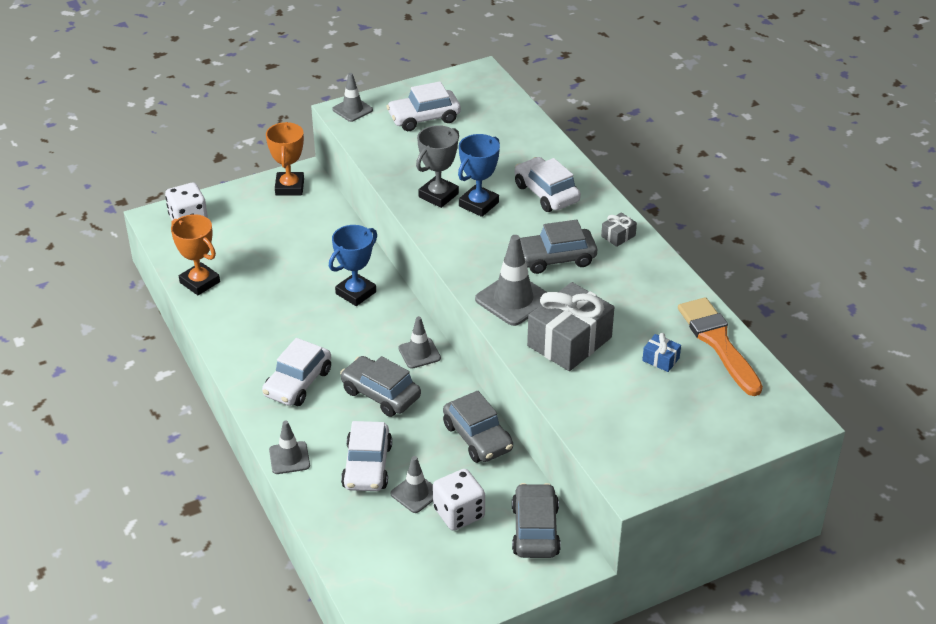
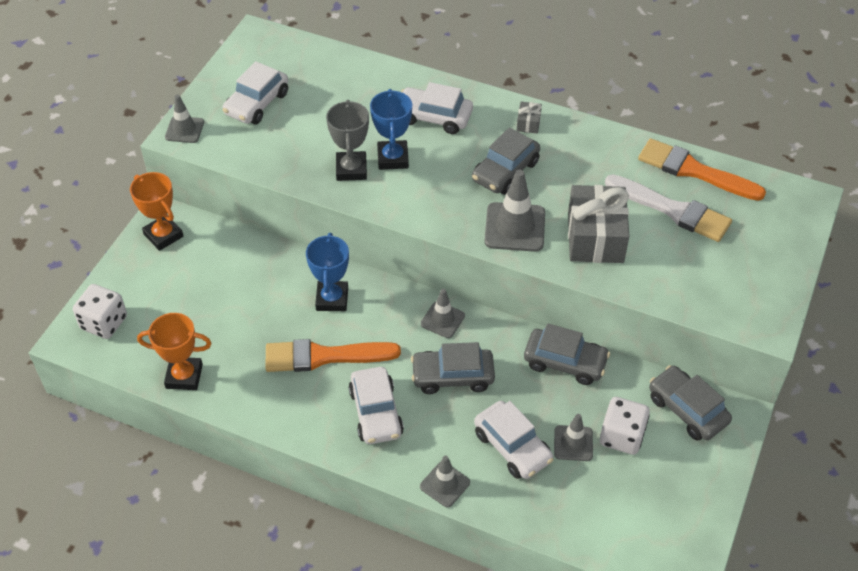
camera: 40 degrees left, 10 degrees up
(306, 326) = (324, 356): none -> orange brush
(660, 359) = (672, 210): blue gift -> white brush

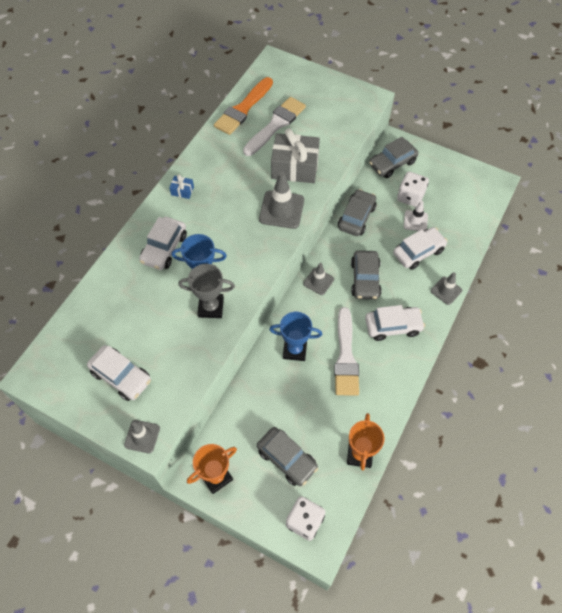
camera: 85 degrees left, 10 degrees up
(324, 356) = (345, 357): orange brush -> white brush
(505, 171) = (228, 209): grey car -> grey car (287, 459)
(528, 123) = (182, 191): grey gift -> blue gift
(573, 443) = (415, 221): grey traffic cone -> white traffic cone

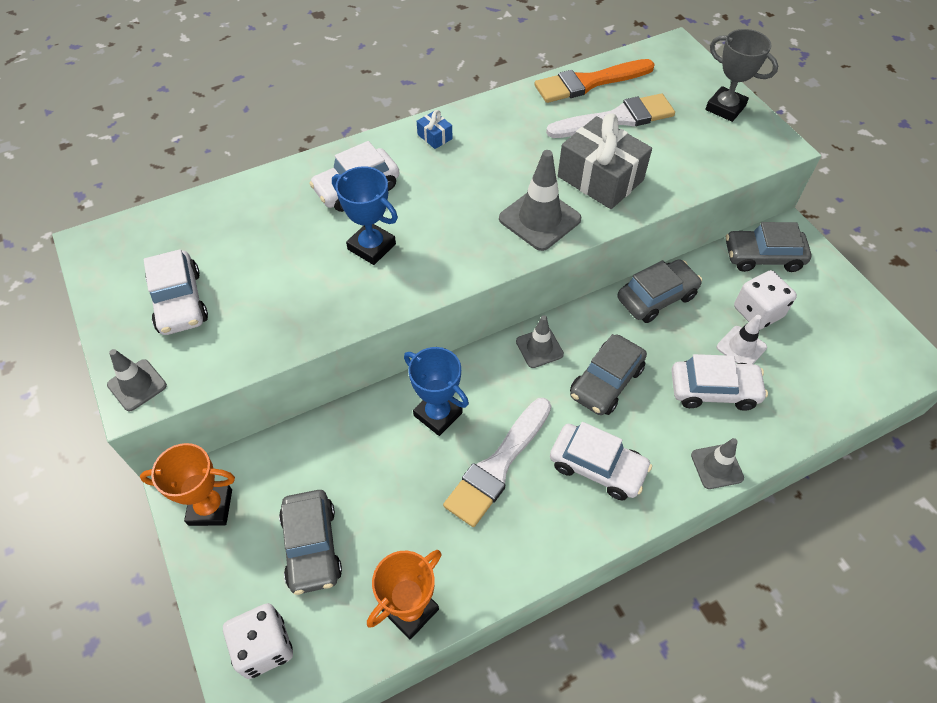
camera: 35 degrees right, 5 degrees down
(211, 307) = (350, 284): grey trophy -> grey trophy (725, 108)

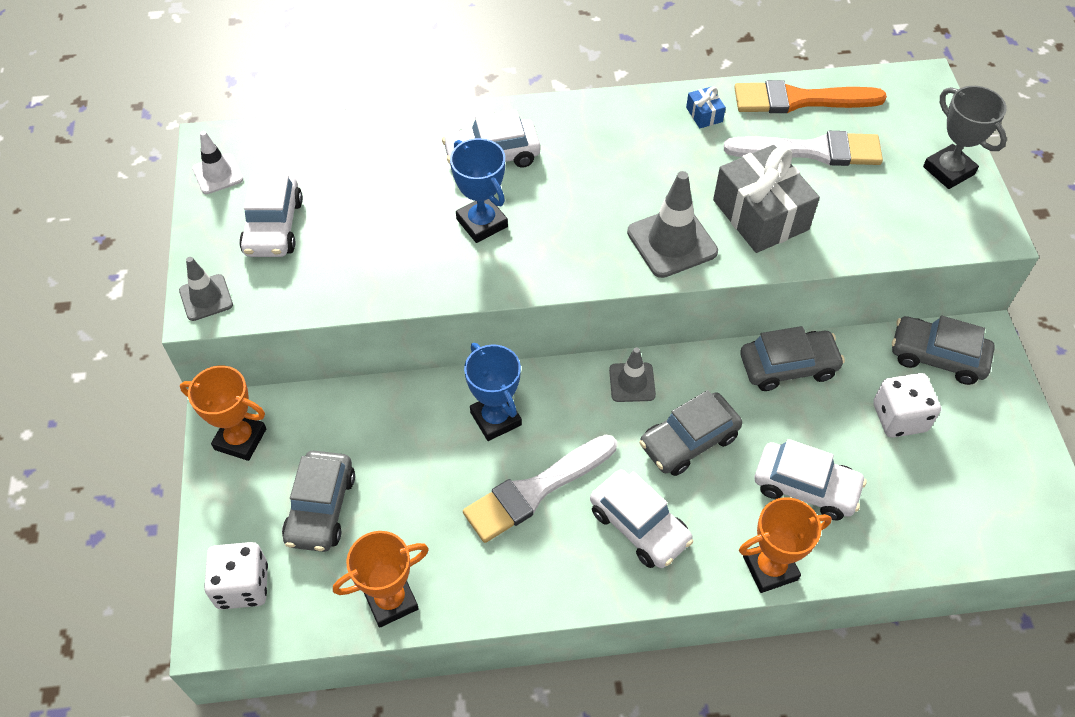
camera: 20 degrees right, 0 degrees up
(435, 137) = (598, 119): blue gift -> blue gift (704, 114)
(717, 466) = (770, 568): grey traffic cone -> orange trophy
(741, 347) = (860, 450): white traffic cone -> white traffic cone (218, 174)

